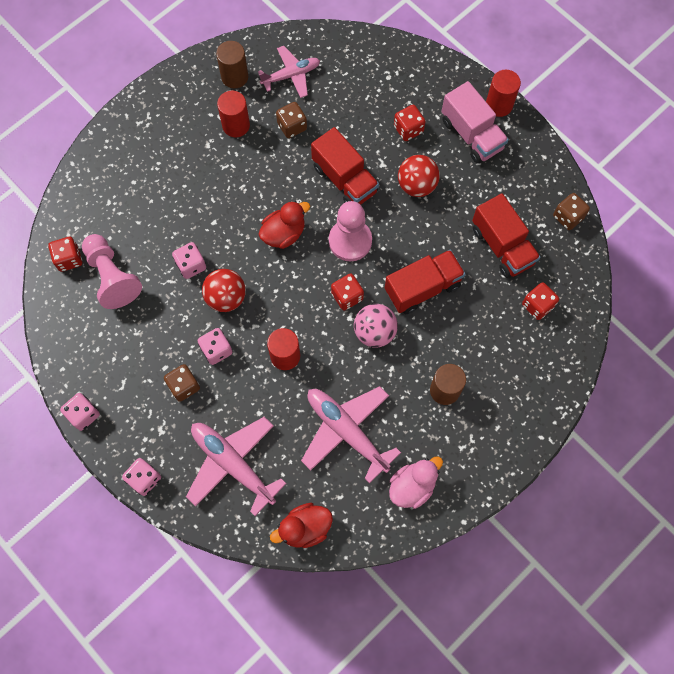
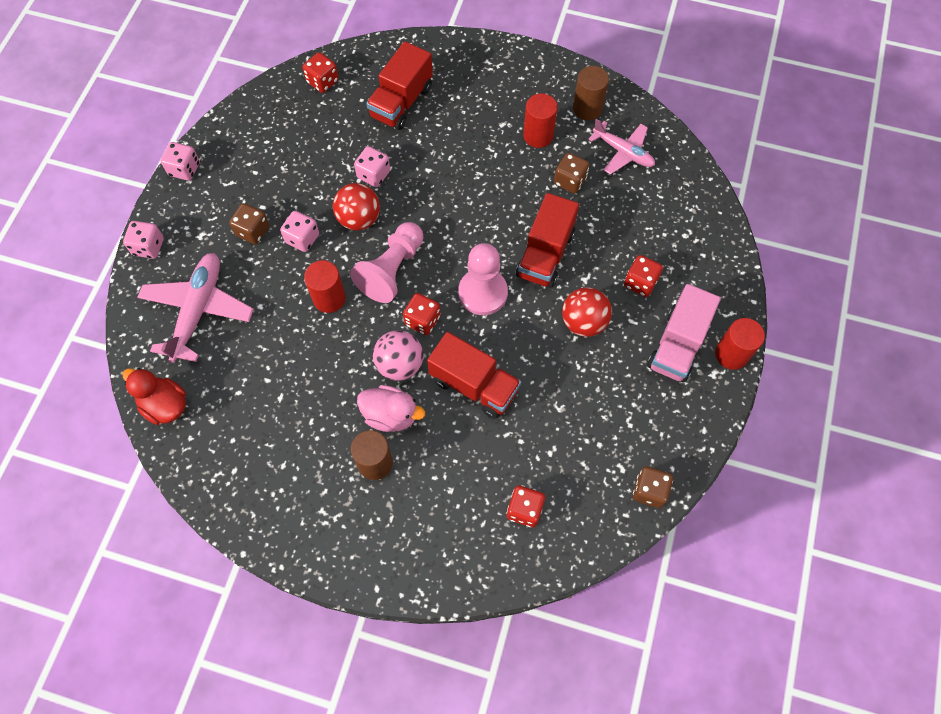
camera: 60 degrees right, 5 degrees down
(112, 277) = (325, 121): pink pawn -> pink pawn (392, 270)
(284, 233) = (453, 232): red duck -> none
(346, 431) = (282, 392): pink plane -> none
(412, 486) = (256, 483): pink duck -> pink duck (391, 415)
(502, 246) = (570, 439): red truck -> red truck (401, 102)

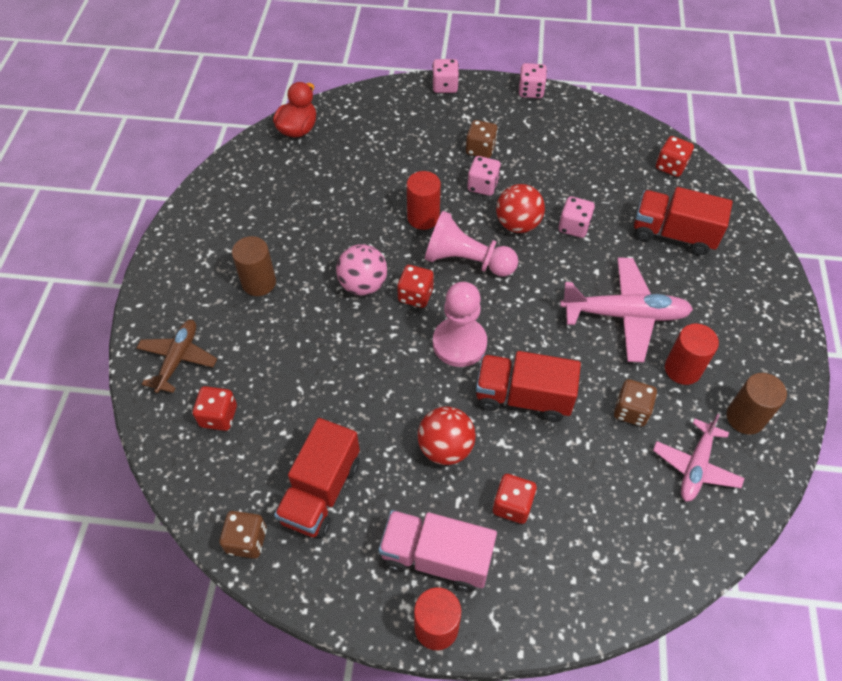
camera: 80 degrees right, 10 degrees down
(198, 310) = (391, 130): pink plane -> pink plane (625, 315)
(391, 415) = (308, 286): pink duck -> none
(453, 547) = (178, 359): none -> brown plane
(474, 385) = (351, 351): red truck -> red truck (321, 491)

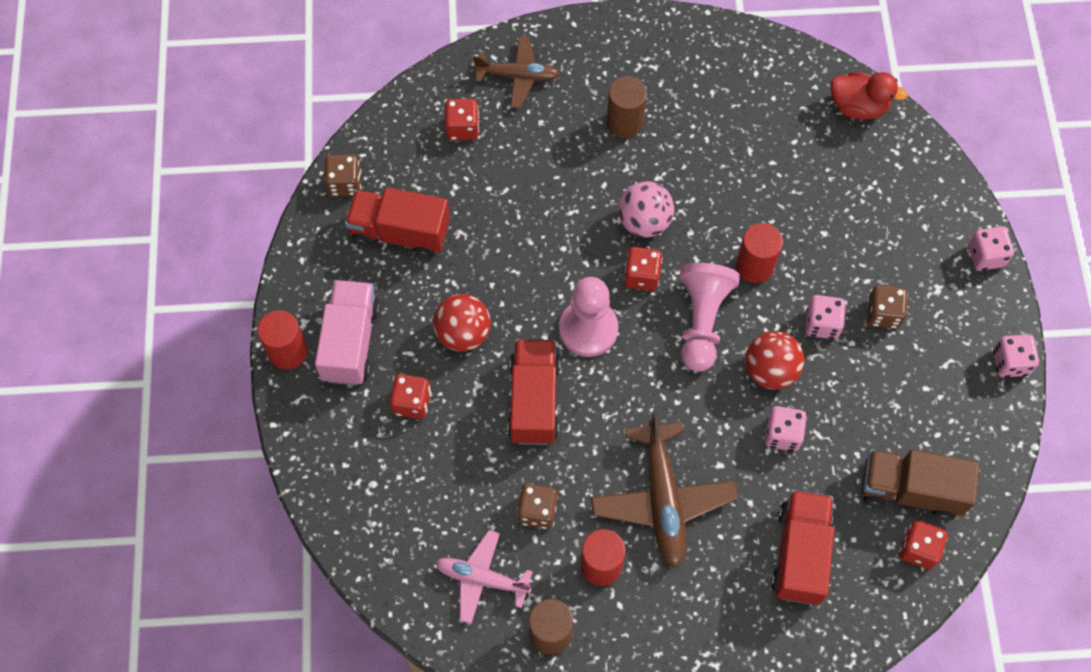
camera: 80 degrees right, 10 degrees up
(625, 162) = (910, 490): none -> brown truck
(625, 315) = (663, 500): pink plane -> brown plane

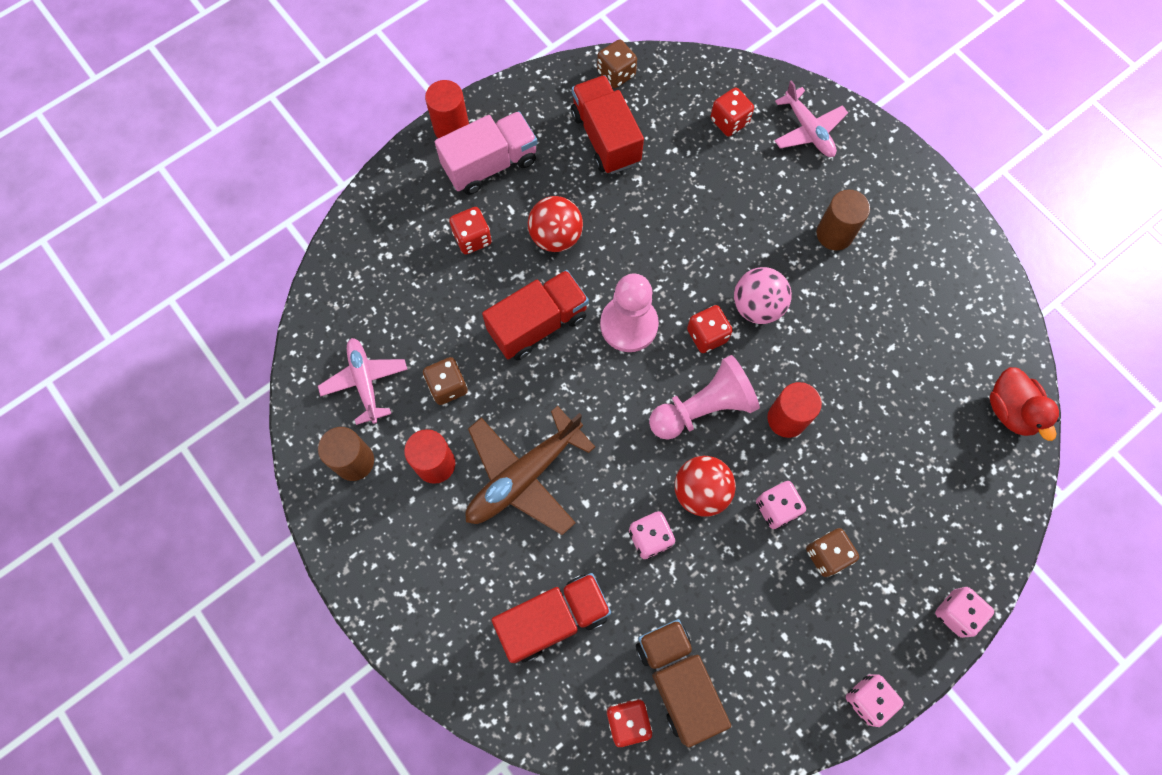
camera: 55 degrees right, 5 degrees up
(518, 76) = (808, 130): brown plane -> pink plane

